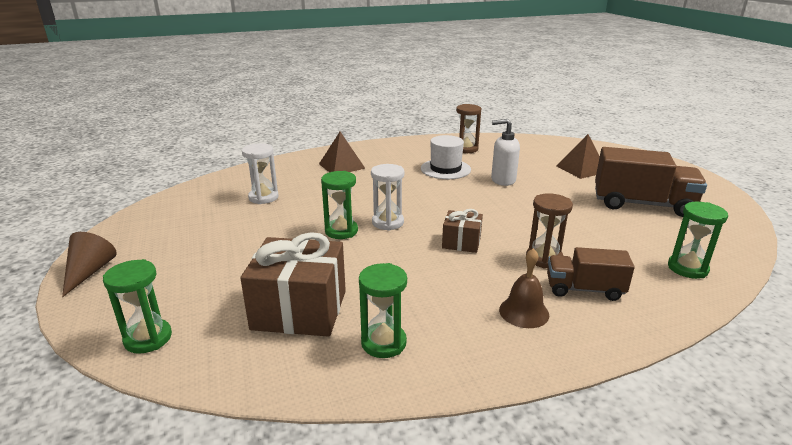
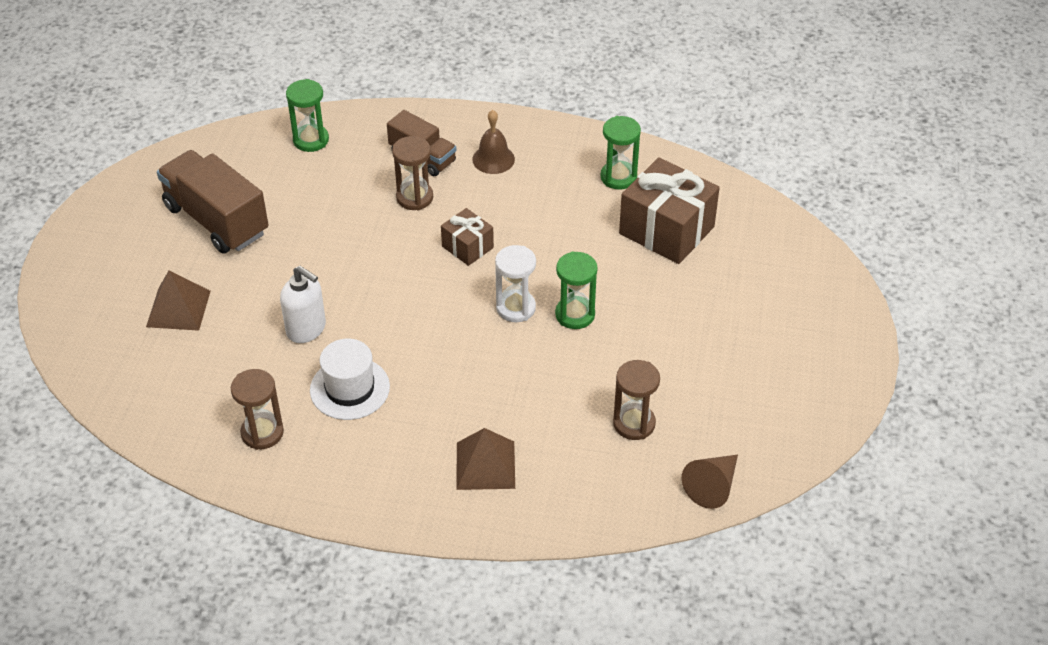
camera: 150 degrees left, 20 degrees up
(89, 272) = (851, 356): brown cone -> brown cone (712, 486)
(148, 338) = (795, 250): green hourglass -> none
(263, 197) = (634, 423): white hourglass -> brown hourglass

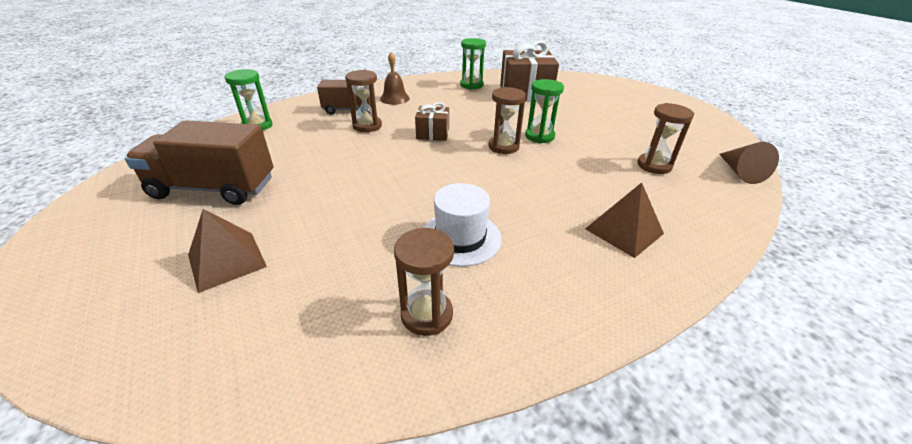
camera: 40 degrees left, 10 degrees down
(306, 329) = (374, 218): white soap dispenser -> none
(516, 308) = (503, 146): white hourglass -> brown hourglass

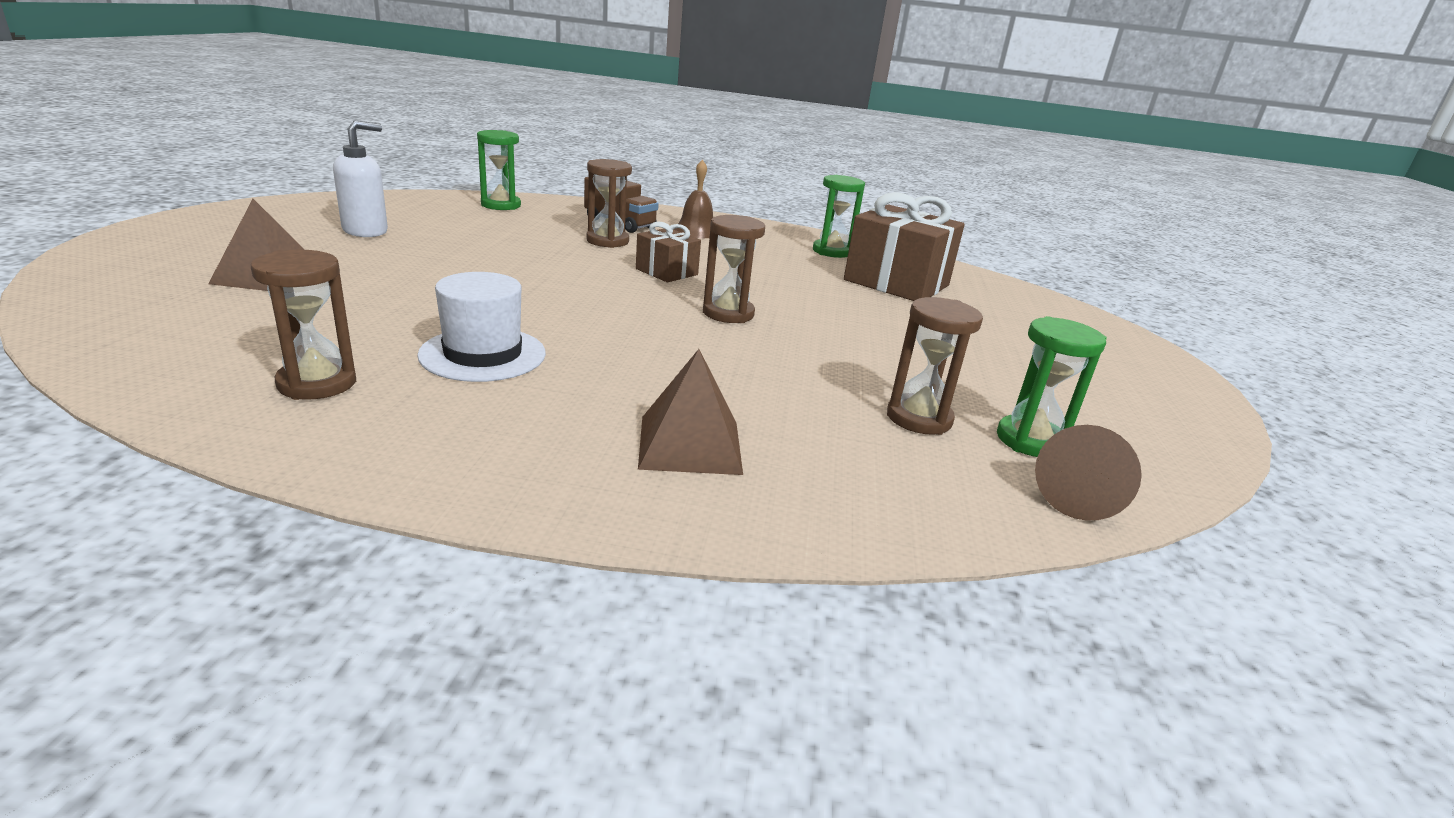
camera: 35 degrees right, 10 degrees down
(213, 188) = (366, 231): brown truck -> white soap dispenser
(539, 136) = (805, 324): green hourglass -> green hourglass (1030, 440)

